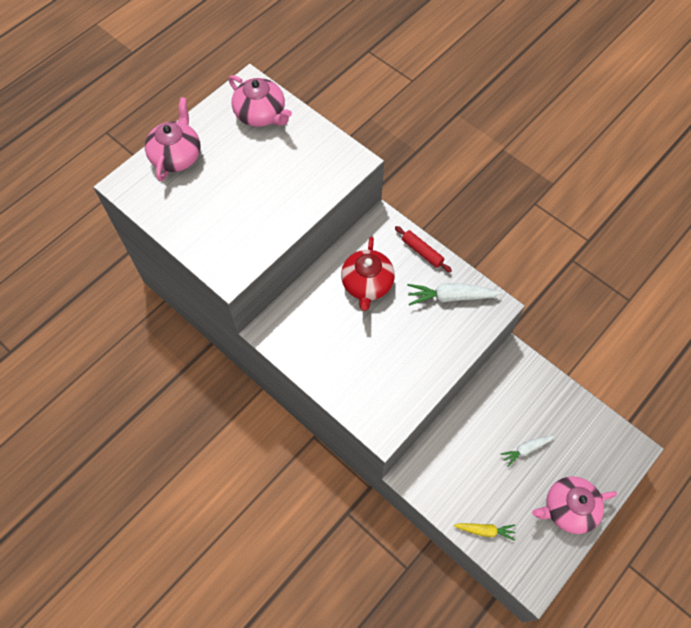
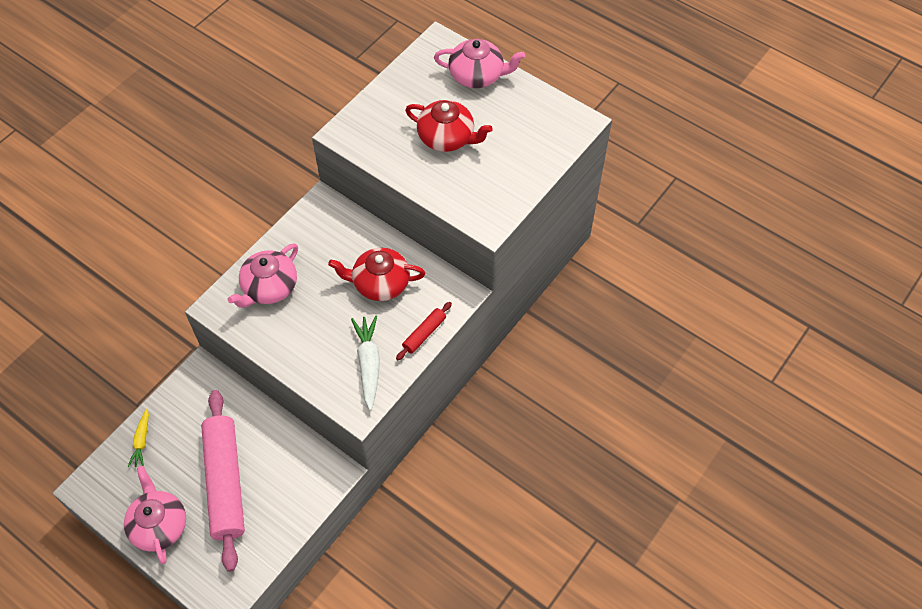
camera: 85 degrees right, 5 degrees down
(250, 186) = (447, 138): none -> red teapot
(261, 114) = (541, 136): pink teapot -> pink teapot (269, 287)
(526, 449) = (226, 482): white carrot -> pink rolling pin

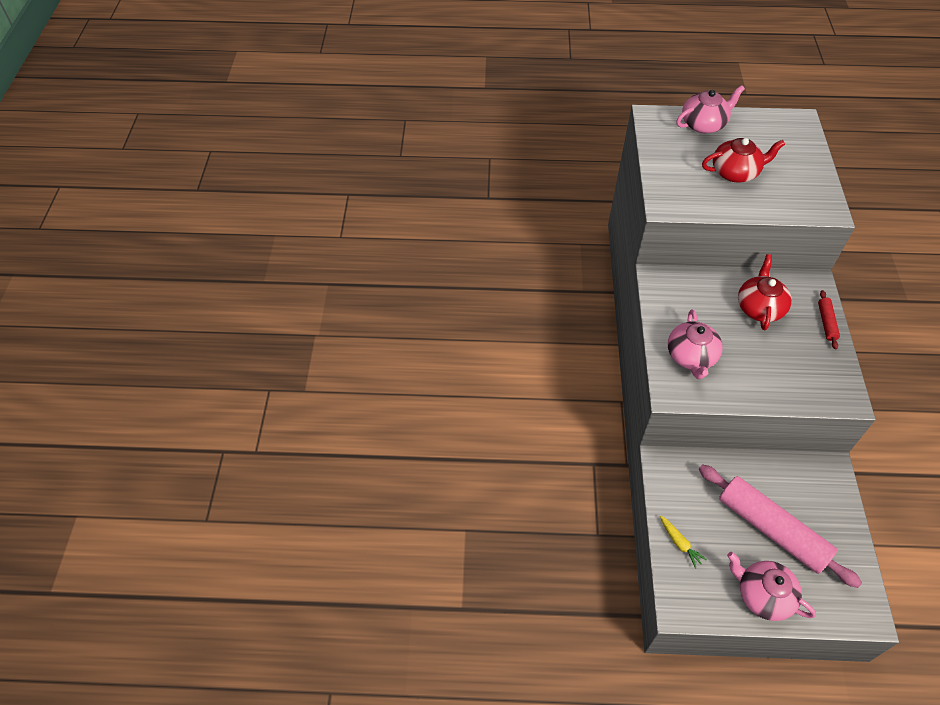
camera: 35 degrees left, 5 degrees down
(368, 364) = (817, 365): white carrot -> none
(380, 283) = (759, 307): red teapot -> red teapot turned 135 degrees clockwise

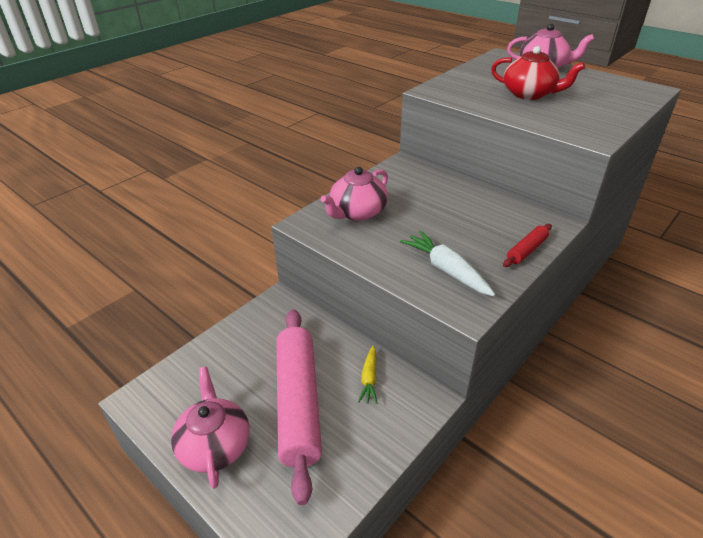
camera: 40 degrees right, 15 degrees down
(679, 543) = (208, 357): yellow carrot -> yellow carrot (369, 379)
(759, 307) = (469, 213): red teapot -> none
(804, 373) = (446, 270): none -> white carrot

